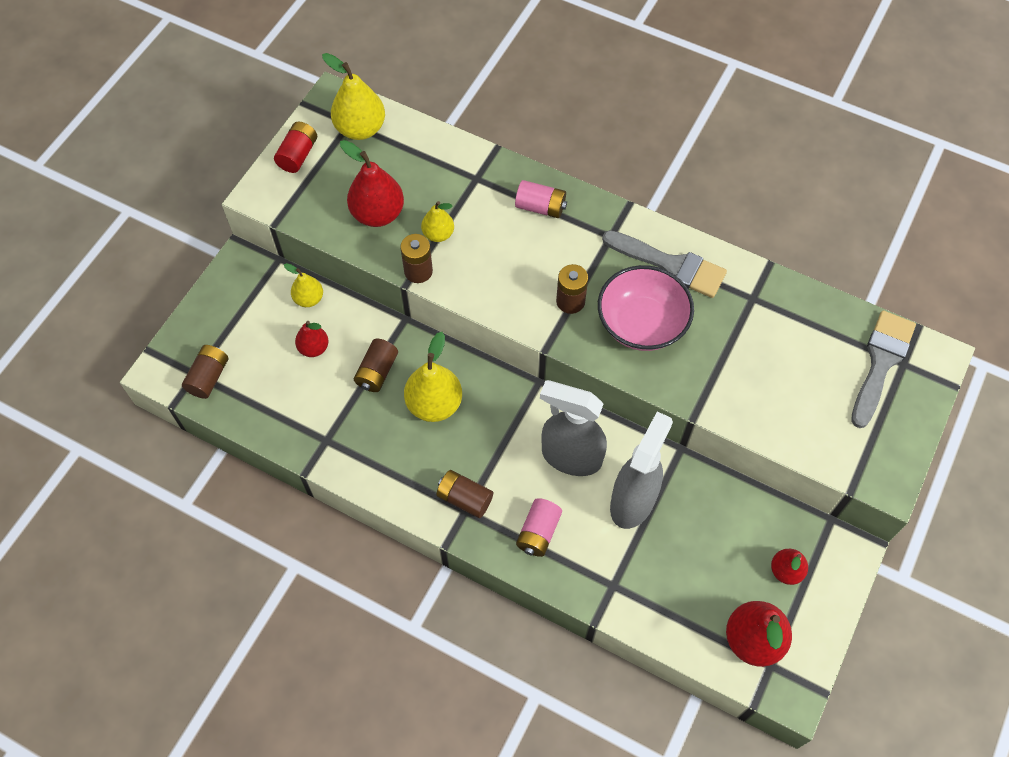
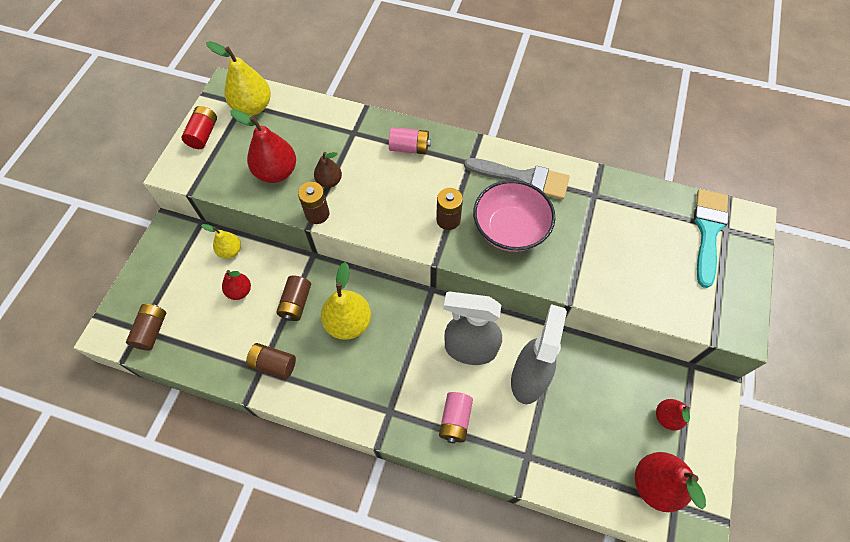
camera: 10 degrees left, 0 degrees up
(438, 234) = (329, 181): yellow pear -> brown pear
(464, 499) = (387, 401): brown battery -> brown battery (273, 364)
(880, 362) = (708, 231): grey brush -> turquoise brush

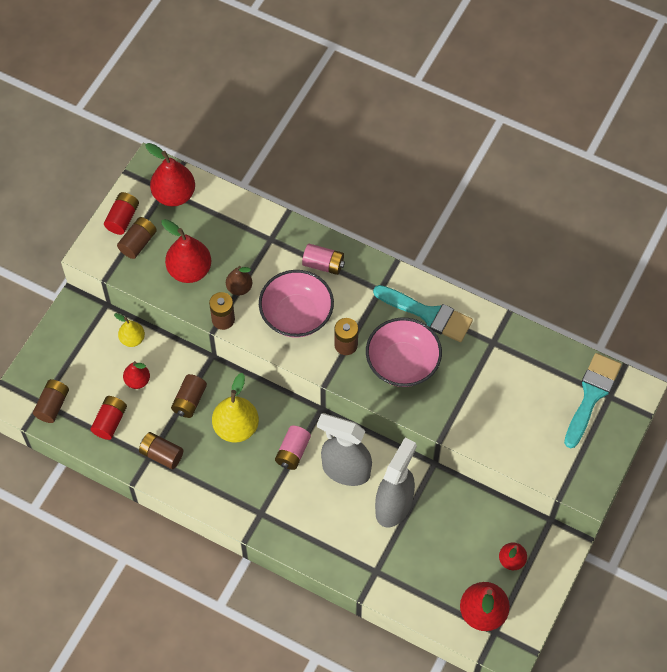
camera: 10 degrees right, 0 degrees up
(214, 338) = (110, 421): none -> red battery
(221, 154) = (138, 243): none -> brown battery
(252, 107) = (174, 195): yellow pear -> red pear
(392, 198) = (296, 315): none -> pink bowl
(455, 420) = (318, 530): pink battery -> pink battery (293, 452)
(523, 178) = (428, 314): grey brush -> turquoise brush

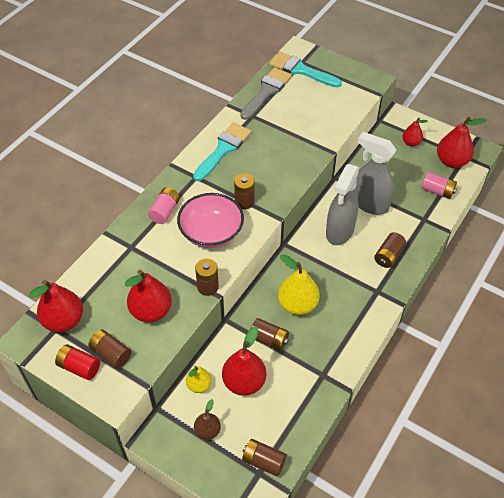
camera: 85 degrees left, 10 degrees down
(110, 421) = (285, 407): red battery -> none
(137, 381) = (244, 382): red pear -> red pear, size x1.72
(161, 454) = (321, 364): brown battery -> brown battery (388, 256)
(239, 288) = (177, 273): brown pear -> brown pear (207, 431)
(293, 452) = (322, 265): pink battery -> pink battery (437, 191)
(402, 363) = (265, 168): pink bowl -> none
(541, 355) = (266, 91): none -> grey brush

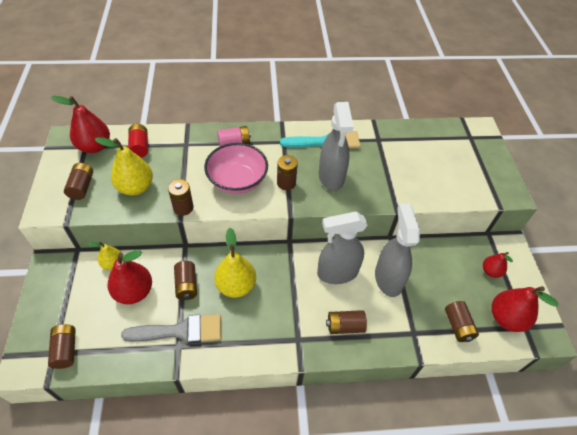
camera: 50 degrees right, 0 degrees up
(79, 367) = (59, 177): red battery -> red battery (140, 147)
(151, 311) = (135, 187): red pear -> yellow pear
(207, 431) = (74, 293): brown pear -> none
(264, 169) = (331, 177): none -> grey spray bottle
(266, 91) = (412, 134): grey brush -> grey brush (180, 331)
(301, 70) = (460, 141): turquoise brush -> none
(437, 191) = (458, 326): pink battery -> brown battery

